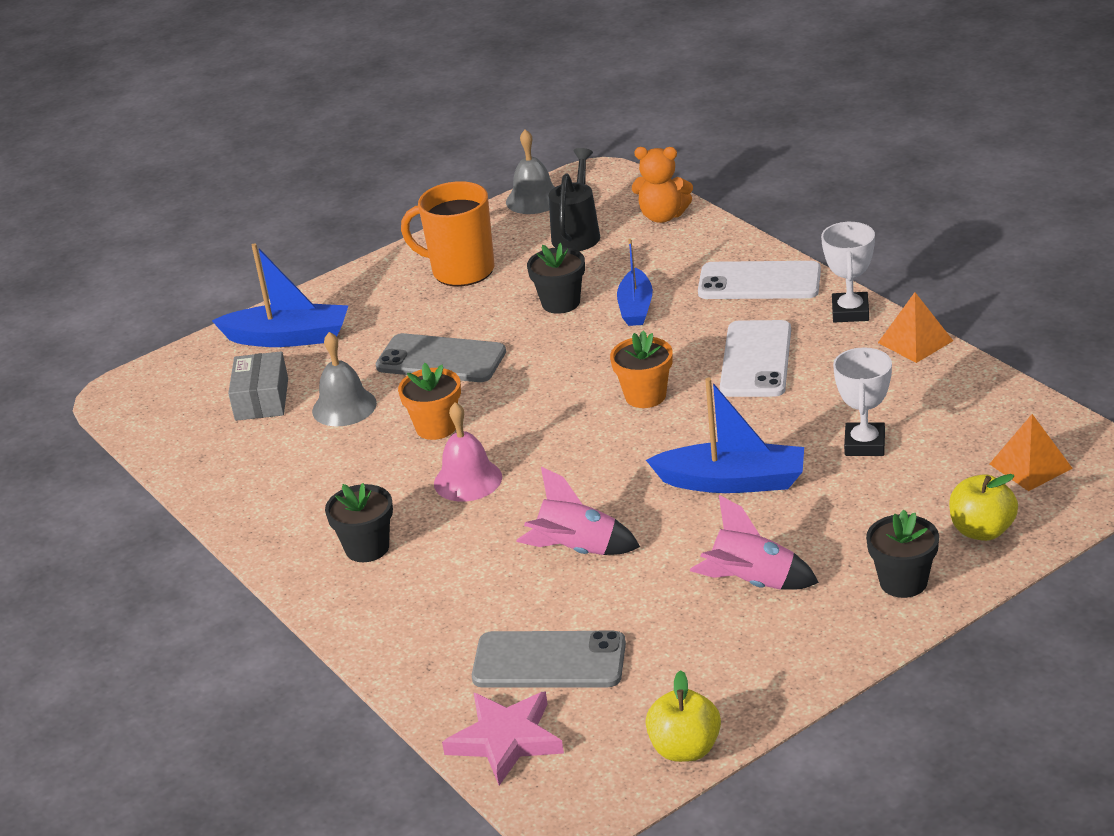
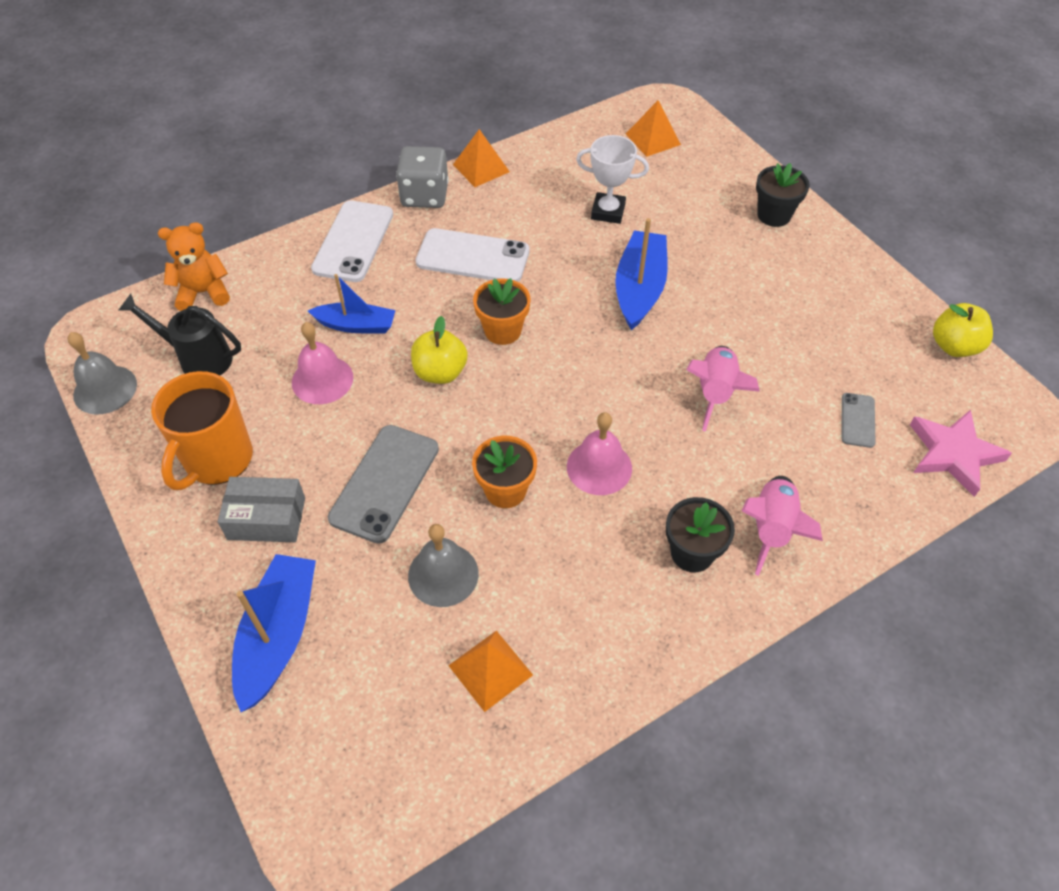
camera: 90 degrees left, 20 degrees up
(251, 445) = (490, 670): none -> orange pyramid
(262, 399) = (400, 662): grey box -> grey box (266, 518)
(549, 661) = (857, 420): grey phone -> grey phone, size x0.52
(561, 303) = (322, 379): black flower pot -> pink bell
(663, 216) = (203, 292): orange teddy bear -> orange teddy bear turned 120 degrees counterclockwise
(752, 583) = (768, 291): pink rocket -> pink rocket (772, 528)
(850, 312) = (425, 195): white trophy -> grey dice
(982, 530) = (721, 171): yellow apple -> yellow apple (440, 372)

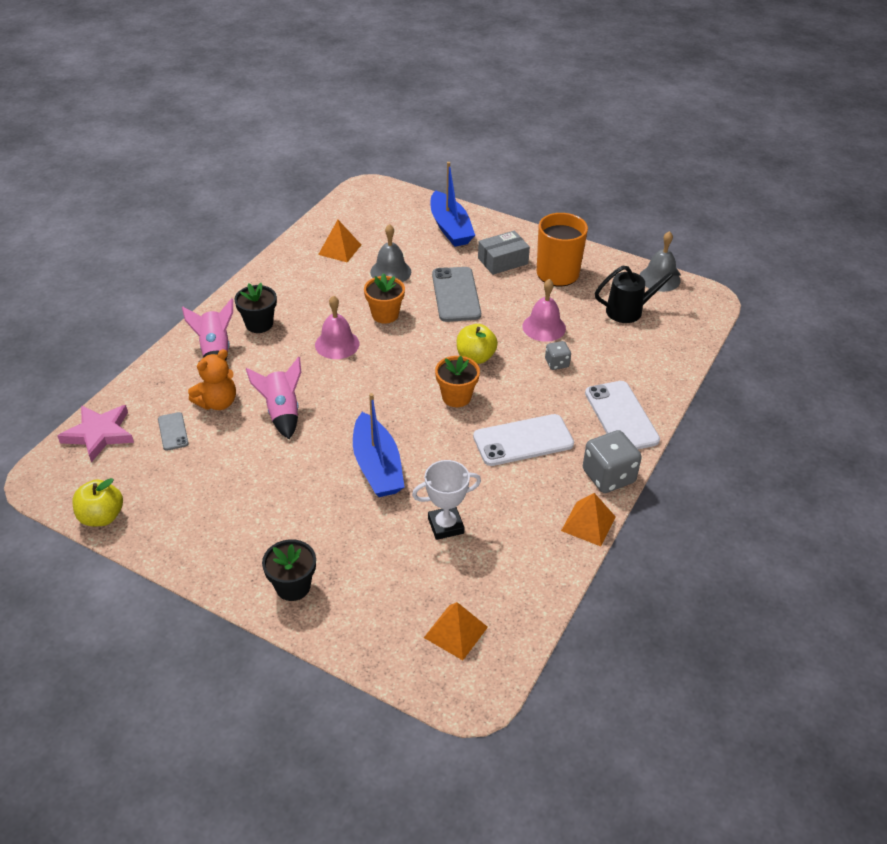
camera: 150 degrees right, 10 degrees down
(203, 292) = (676, 344): orange teddy bear -> orange teddy bear (217, 402)
(356, 325) = (557, 363): blue boat -> grey dice

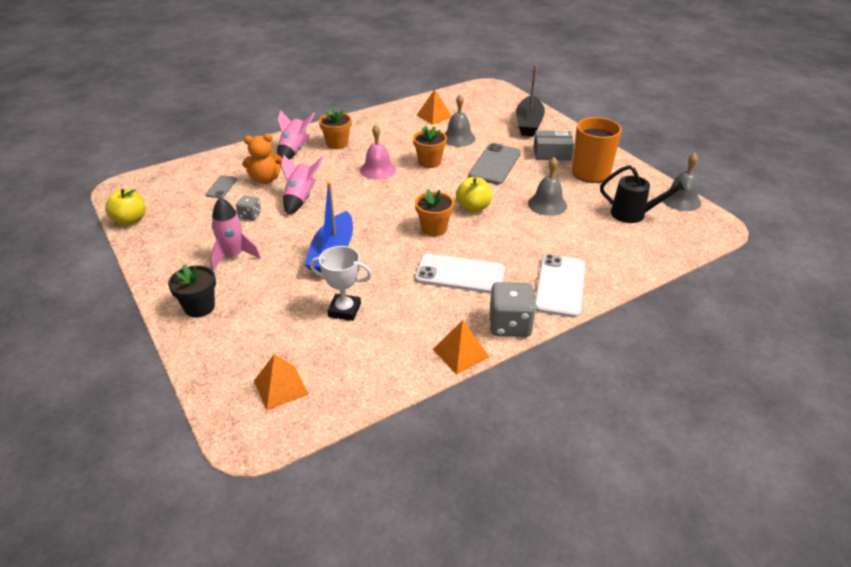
camera: 30 degrees right, 5 degrees down
(99, 434) = (177, 174): pink star -> none
(259, 324) = (337, 143): black flower pot -> orange flower pot
(272, 512) = (233, 256): none -> pink rocket
(450, 228) = (528, 123): blue boat -> black boat
(544, 327) = (547, 204): pink bell -> grey bell
(557, 363) = (536, 231): grey dice -> grey dice (250, 215)

